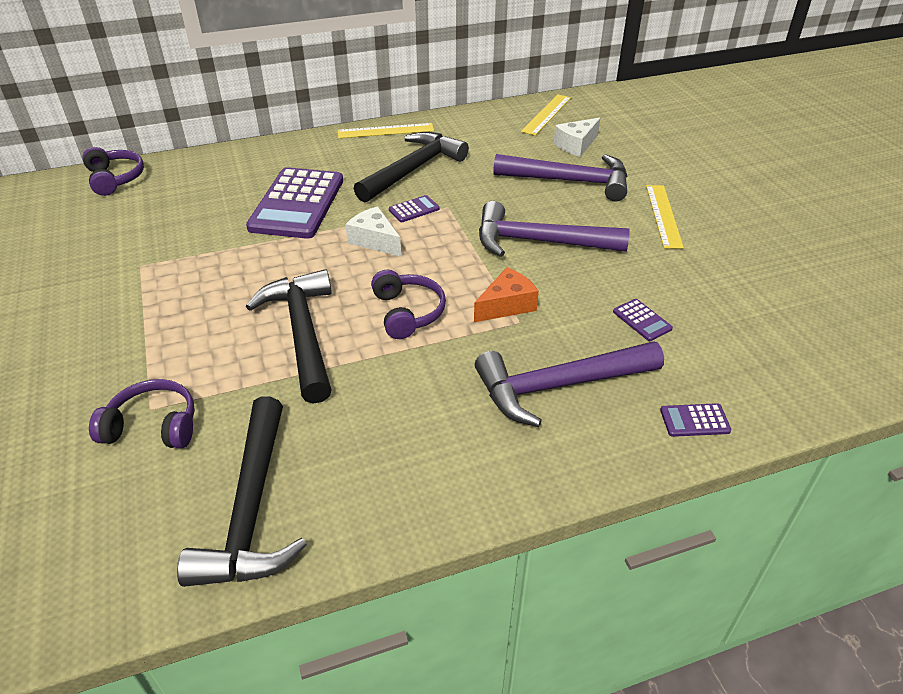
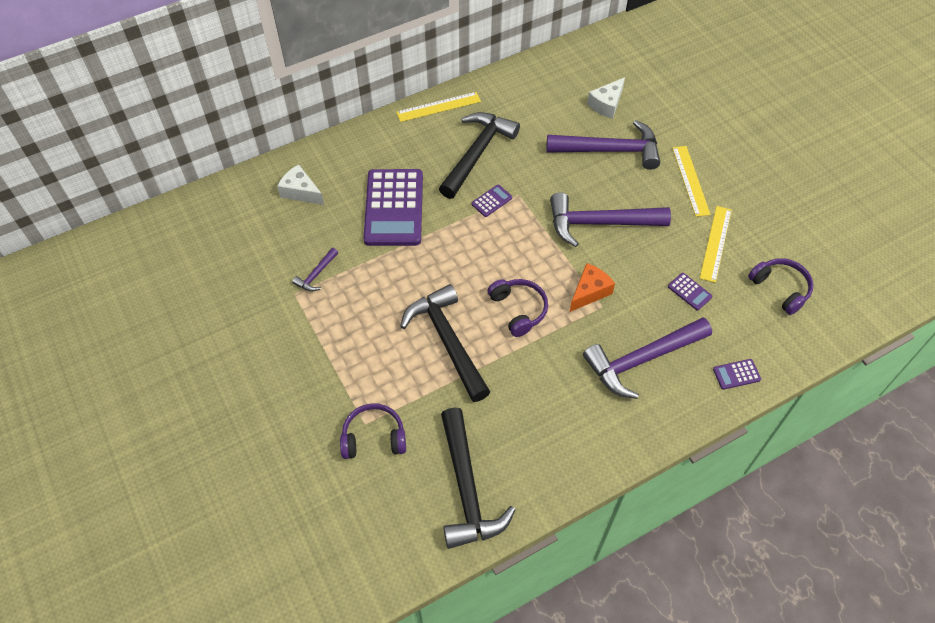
camera: 10 degrees left, 15 degrees up
(115, 178) = (225, 199): purple headphones -> purple headphones (780, 288)
(176, 251) = (316, 274): none -> purple hammer
(374, 240) = (471, 240): white cheese -> white cheese (300, 192)
(546, 114) = (573, 66): yellow ruler -> yellow ruler (715, 243)

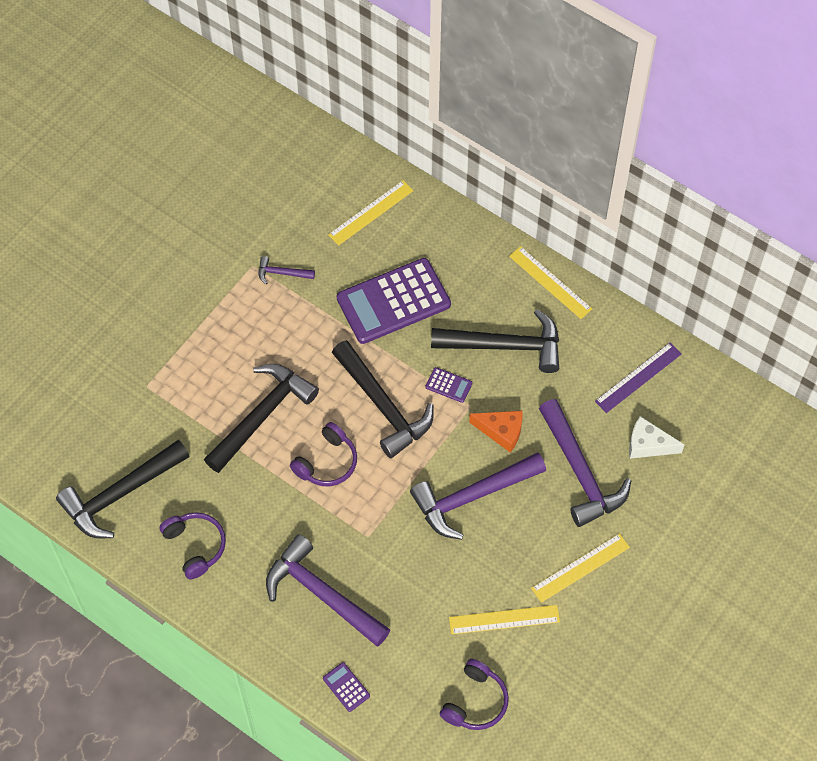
camera: 65 degrees right, 5 degrees up
(300, 192) = (371, 212): white cheese -> yellow ruler
(373, 437) = (136, 399): purple headphones -> purple headphones (195, 546)
(486, 250) = (383, 406): none -> black hammer
(548, 89) = (638, 377): none -> purple ruler
(589, 292) = (380, 518): orange cheese -> orange cheese (501, 431)
(599, 223) = (472, 497): purple hammer -> purple hammer turned 90 degrees counterclockwise
(689, 291) = (427, 613): purple calculator -> none

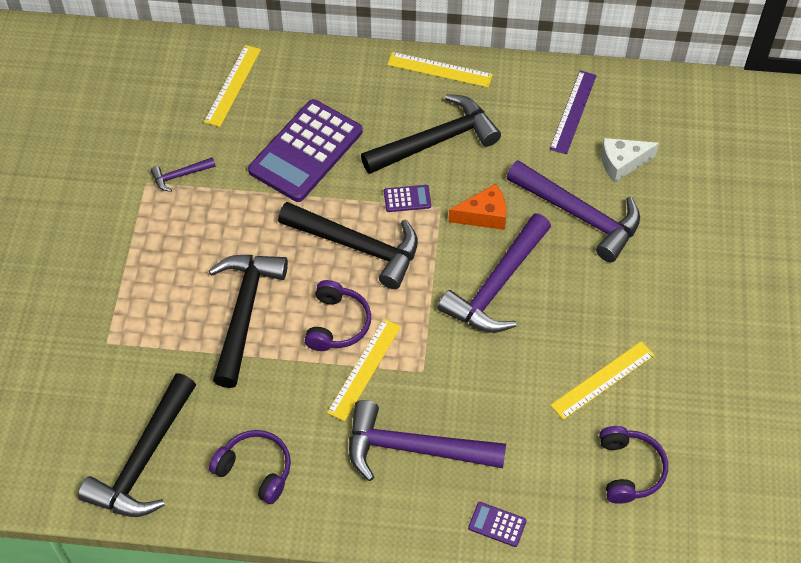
camera: 30 degrees left, 5 degrees down
(580, 568) = (638, 297): yellow ruler -> yellow ruler (364, 369)

